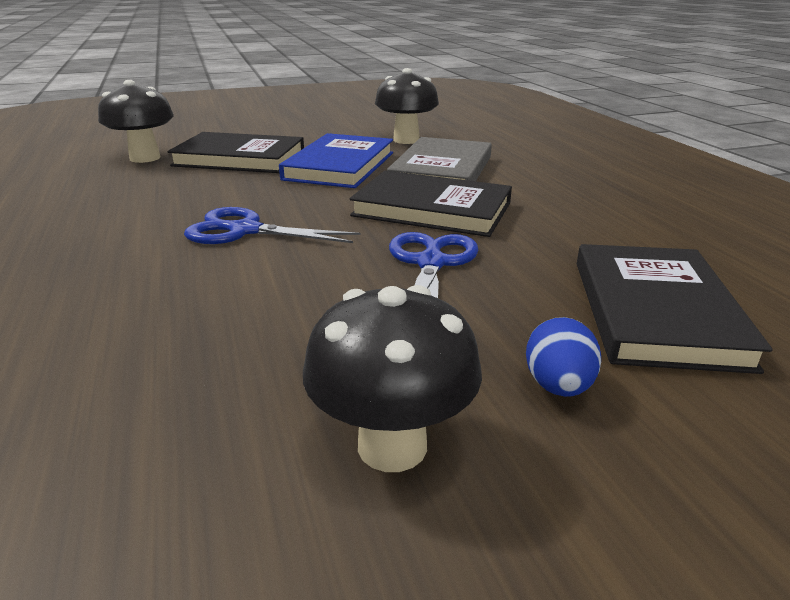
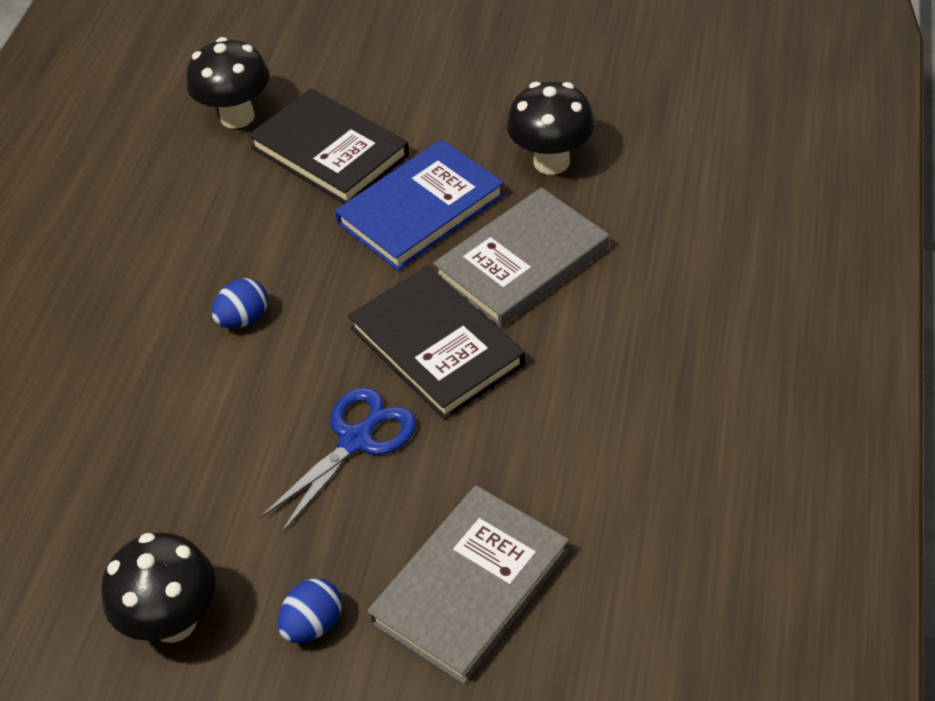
camera: 35 degrees right, 20 degrees up
(245, 230) = (244, 319): blue scissors -> blue egg
(655, 311) = (470, 586): black book -> grey book

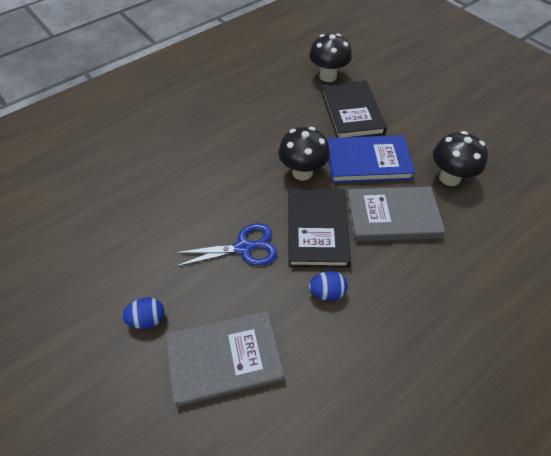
camera: 35 degrees right, 5 degrees up
(174, 621) = (101, 272): black mushroom -> black mushroom (302, 172)
(244, 319) = (251, 161): blue egg -> blue egg (326, 292)

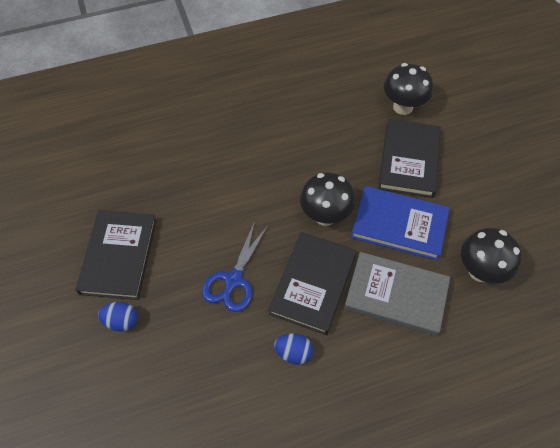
camera: 20 degrees right, 5 degrees up
(122, 261) = (119, 256): none -> black book
(224, 359) = (174, 383): grey book -> none
(243, 248) = (233, 280): blue scissors -> blue scissors turned 105 degrees clockwise

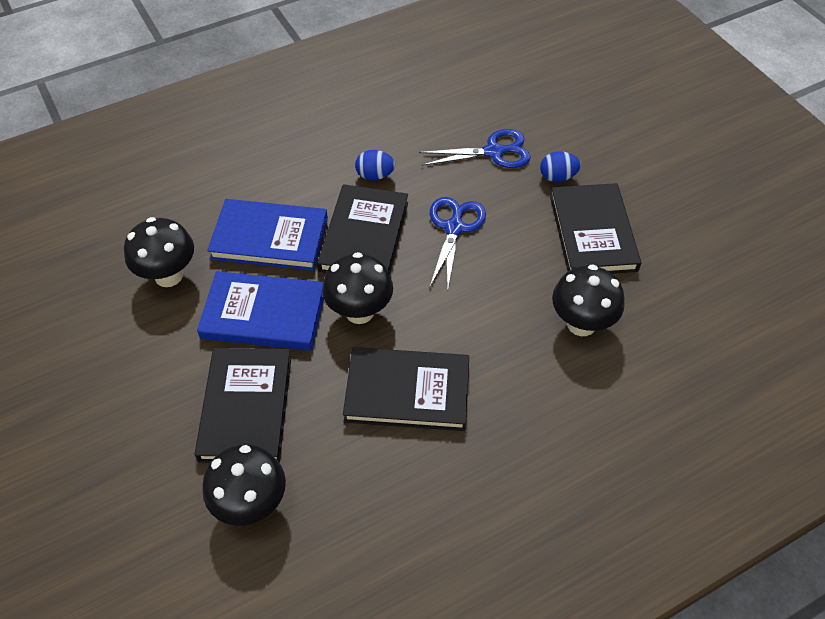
camera: 170 degrees right, 5 degrees down
(164, 182) = (581, 324): none -> black mushroom
(170, 364) = (493, 152): none -> blue scissors
(299, 154) = (407, 392): none -> black book
(396, 295) = (269, 238): grey book -> blue book

